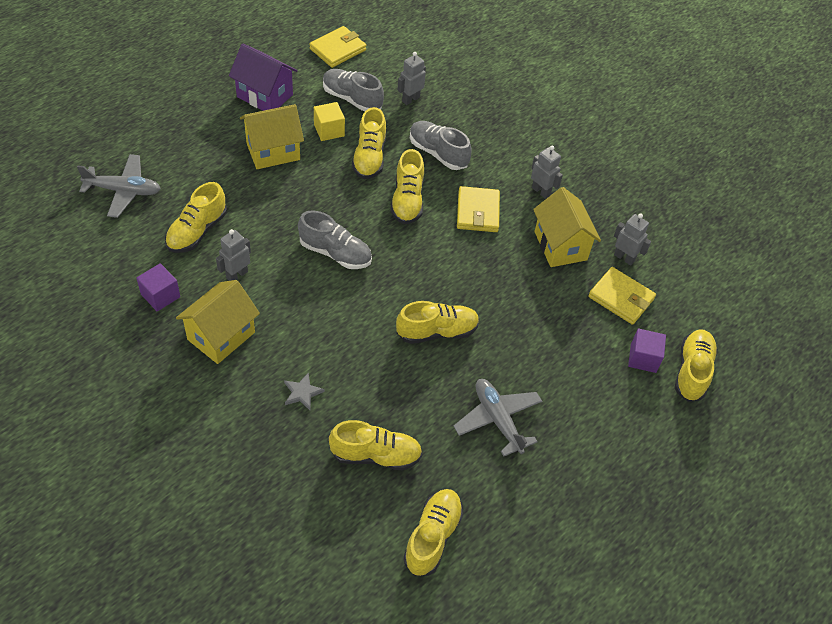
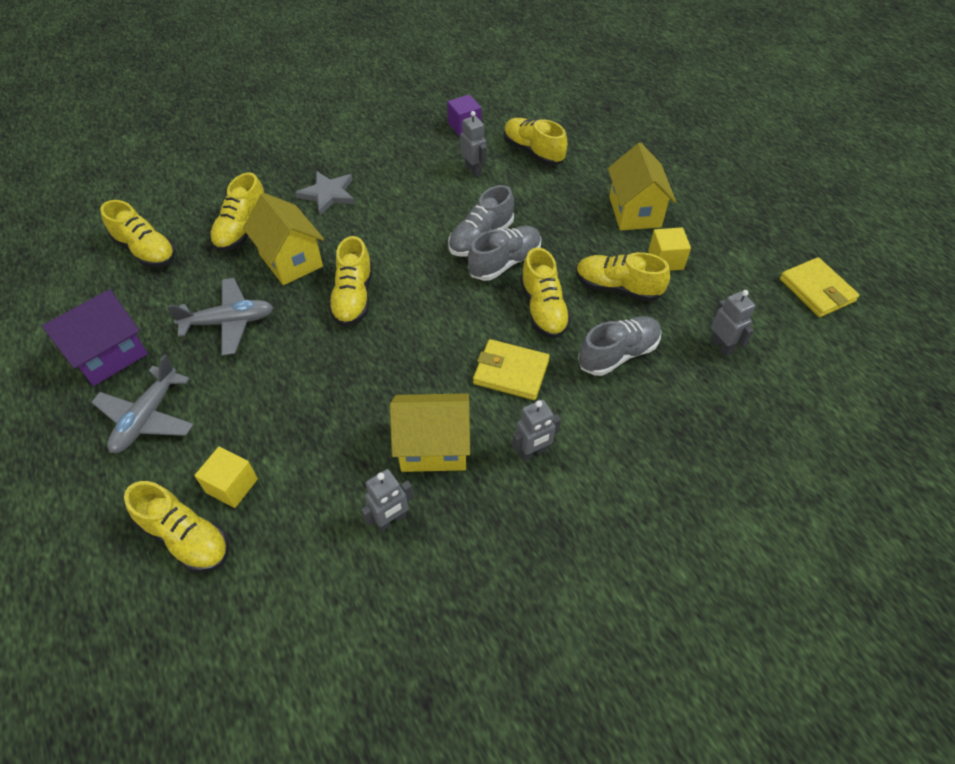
camera: 110 degrees right, 0 degrees up
(123, 191) = (592, 114): grey plane -> grey plane (147, 418)
(221, 336) = (408, 155): yellow house -> yellow house (291, 260)
(264, 96) = (725, 216): purple house -> purple house (110, 355)
(302, 392) = (328, 194): grey star -> grey star, size x1.57
(352, 99) = (721, 289): grey shoe -> grey shoe (505, 263)
(407, 200) = (543, 309): yellow shoe -> yellow shoe turned 120 degrees counterclockwise
(621, 298) = (328, 492): yellow wallet -> none
(643, 358) = (232, 486): purple cube -> yellow cube

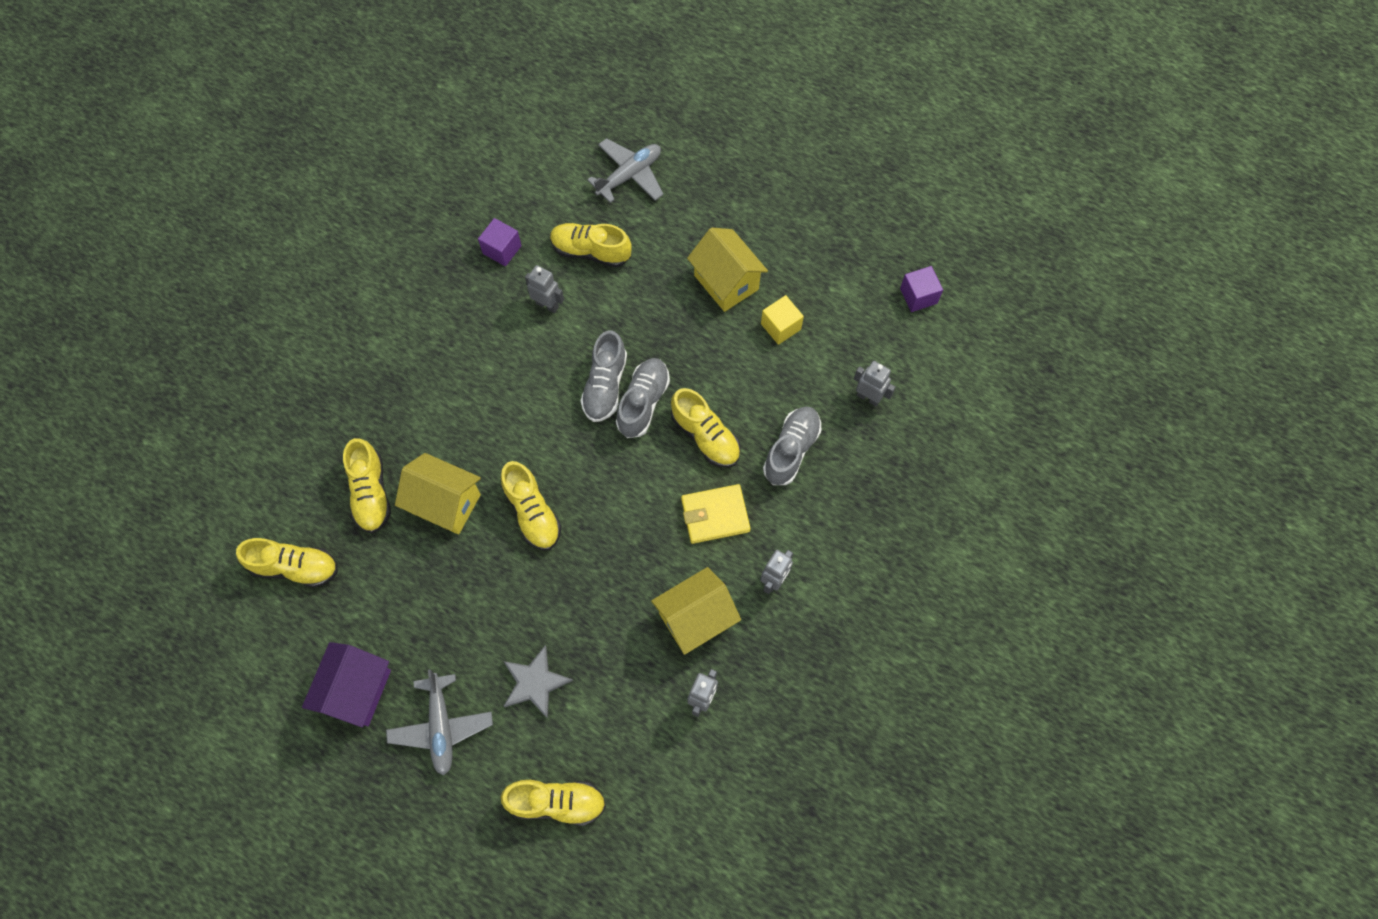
camera: 30 degrees left, 15 degrees up
(229, 322) = (439, 599): grey plane -> grey plane (629, 175)
(232, 486) = (559, 742): yellow cube -> none
(328, 194) = (424, 407): grey star -> grey star (535, 682)
(617, 288) = (755, 379): yellow shoe -> none
(816, 290) = (918, 296): yellow wallet -> purple cube

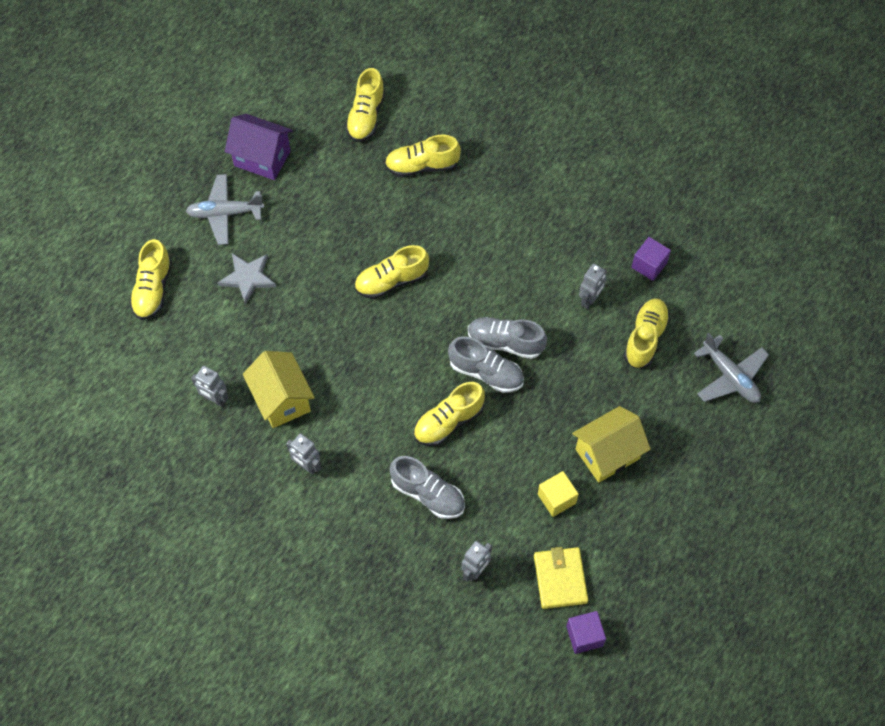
camera: 95 degrees right, 5 degrees down
(446, 503) = (407, 218): yellow house -> none
(715, 515) = (372, 423): yellow wallet -> yellow wallet (560, 579)

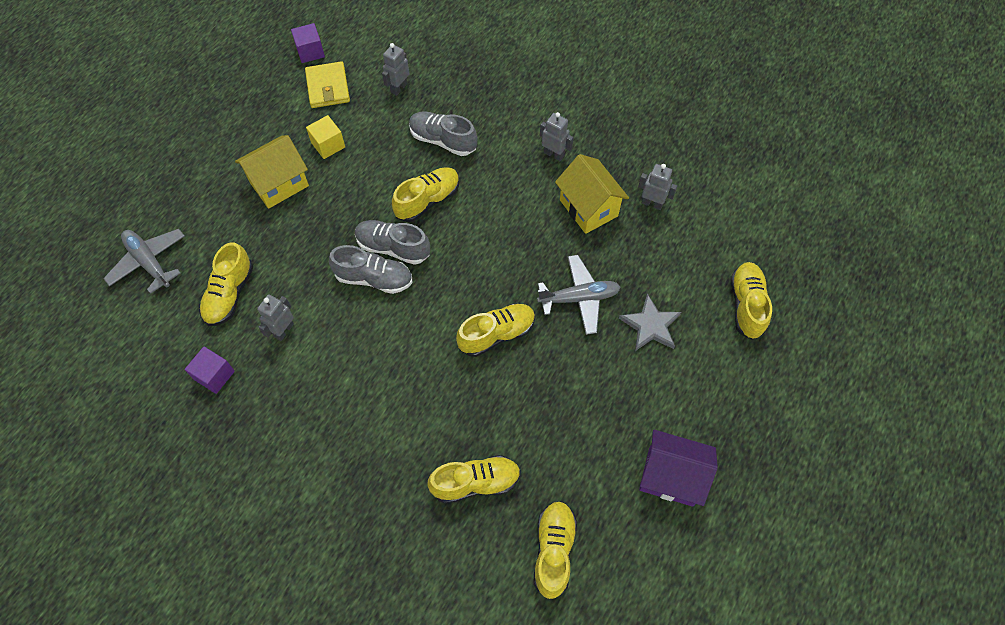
camera: 175 degrees right, 0 degrees up
(225, 213) = (695, 399): grey plane -> grey plane (579, 298)

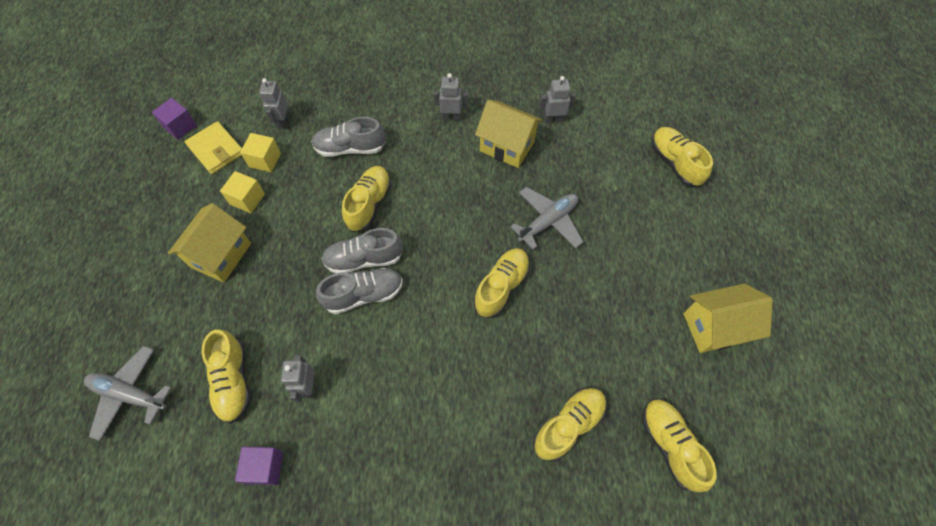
camera: 30 degrees left, 0 degrees up
(363, 116) = (265, 160): none -> yellow cube
(650, 325) = (617, 215): grey star -> none
(670, 476) = (714, 327): purple house -> yellow house

